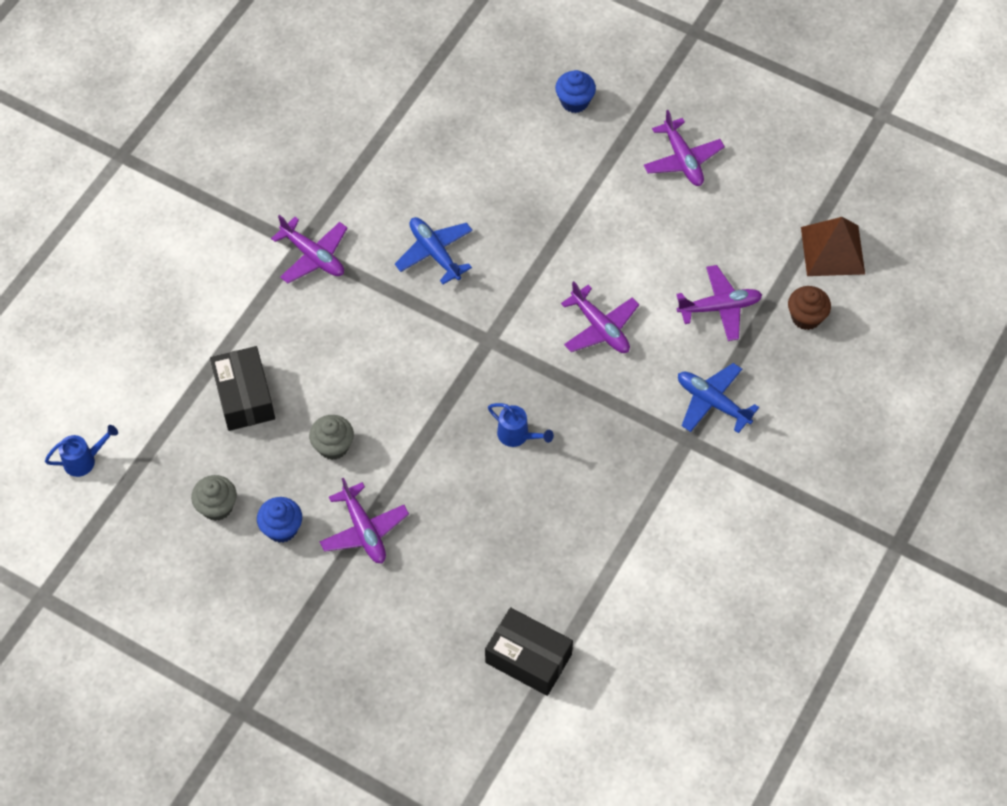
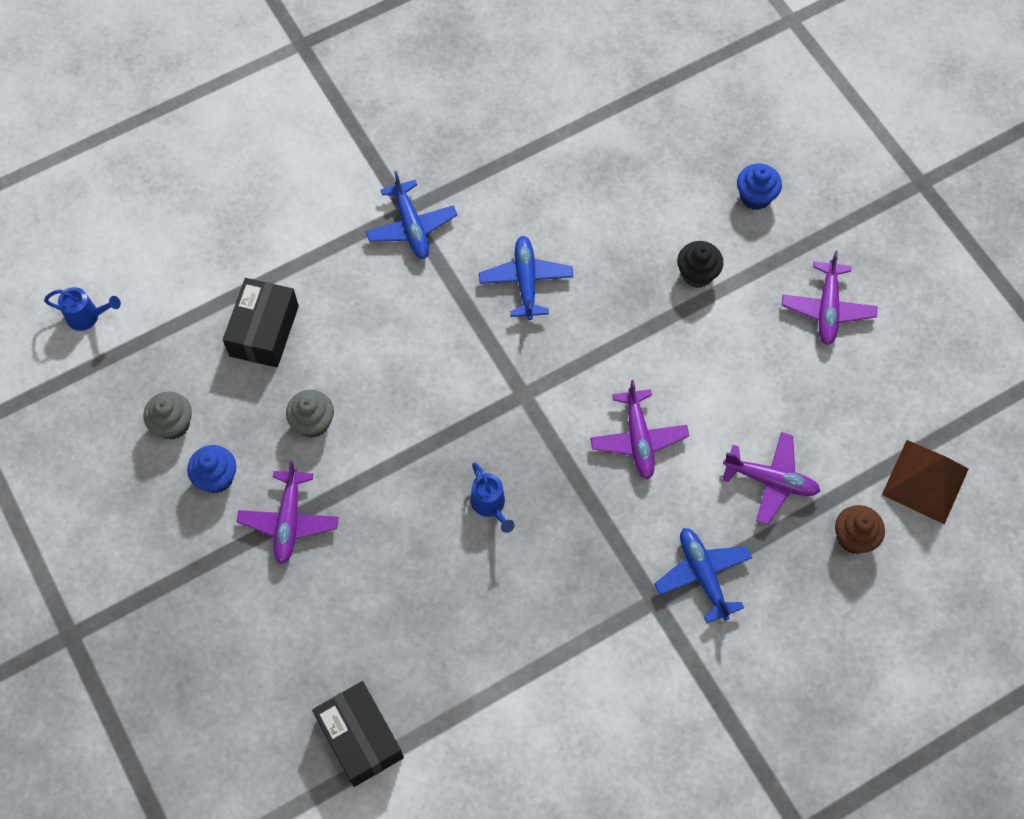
camera: 30 degrees right, 5 degrees up
(313, 256) = (411, 226): purple plane -> blue plane
(566, 182) = (697, 274): none -> black cupcake

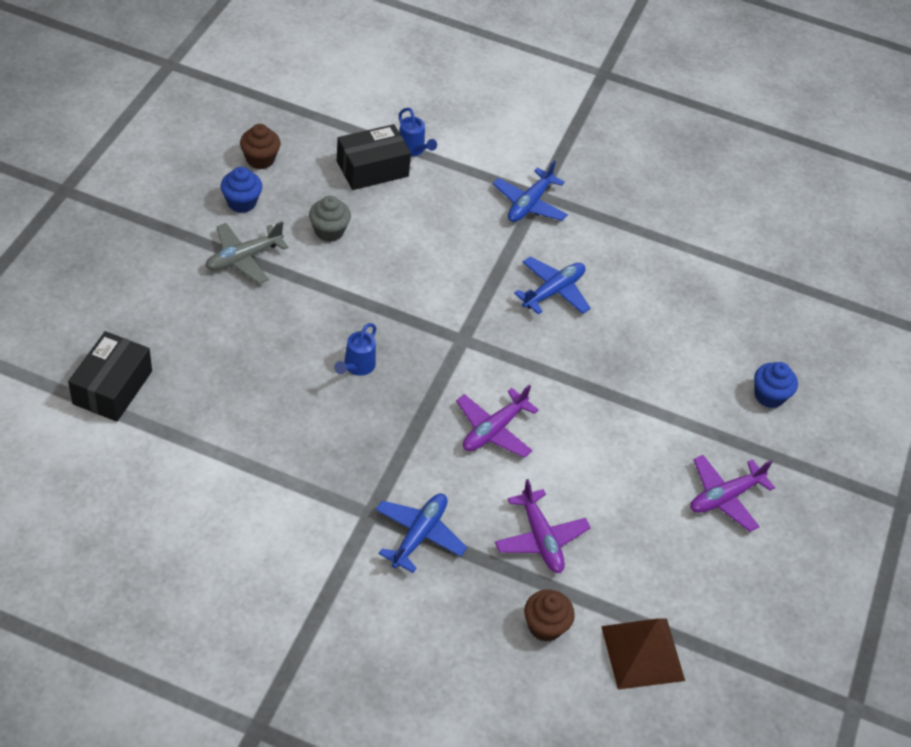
camera: 45 degrees right, 15 degrees down
(87, 316) = (297, 76): blue watering can -> blue watering can (413, 150)
(173, 424) = (260, 159): grey cupcake -> brown cupcake
(289, 521) = (243, 258): purple plane -> grey plane
(697, 274) = (665, 393): black cupcake -> none

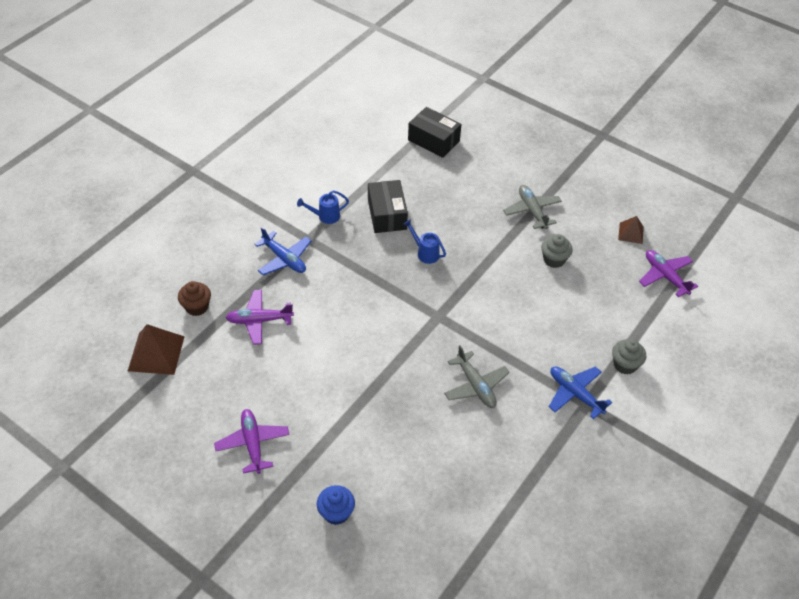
camera: 110 degrees right, 0 degrees up
(242, 202) = (586, 217): blue cupcake -> none
(260, 159) = (631, 233): brown cupcake -> brown pyramid
(372, 169) = (620, 297): black box -> black box (387, 214)
(413, 150) = (642, 327): blue watering can -> blue watering can (325, 216)
(473, 164) = (625, 364): none -> grey cupcake
(493, 430) = (353, 316): purple plane -> purple plane (665, 276)
(553, 291) = (475, 385): blue plane -> grey plane

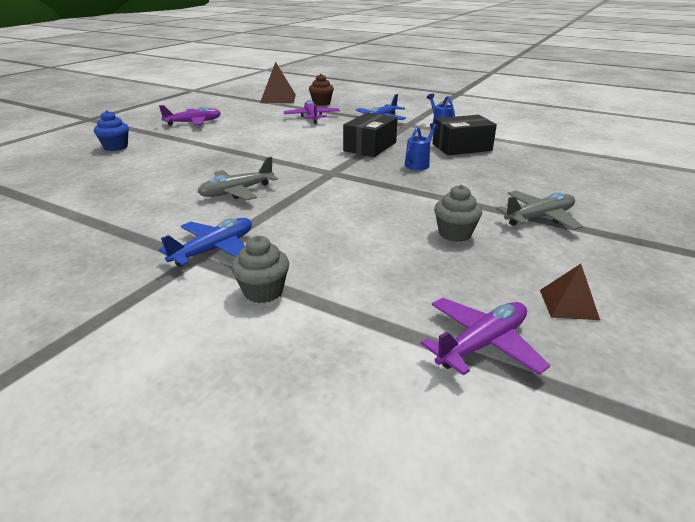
camera: 85 degrees right, 20 degrees down
(433, 140) = (601, 161): black box -> black box (370, 147)

